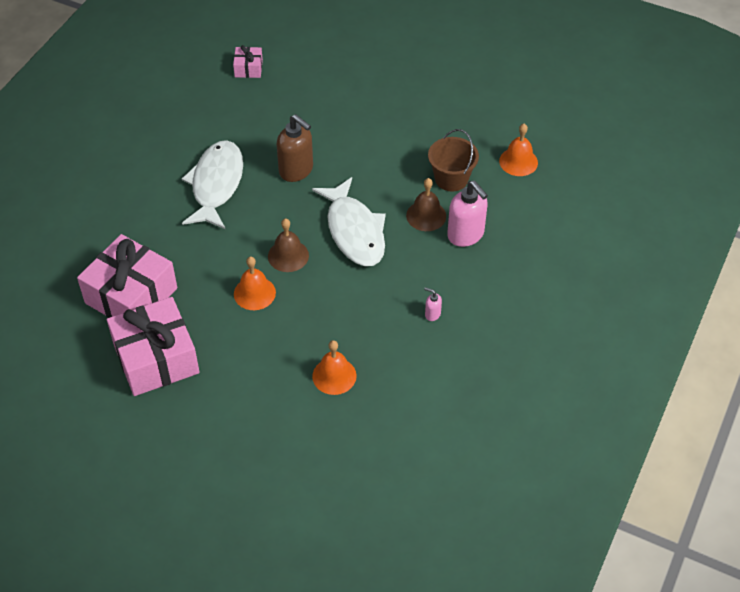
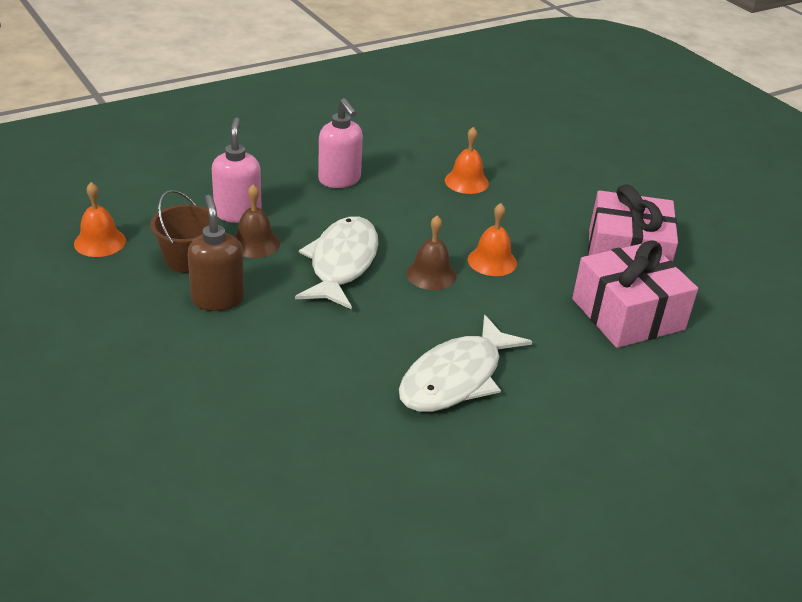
camera: 150 degrees left, 15 degrees down
(248, 68) = (277, 521): pink gift -> none
(296, 170) = (344, 347): brown soap dispenser -> brown soap dispenser (218, 299)
(432, 314) = (339, 180): pink soap dispenser -> pink soap dispenser, size x2.21

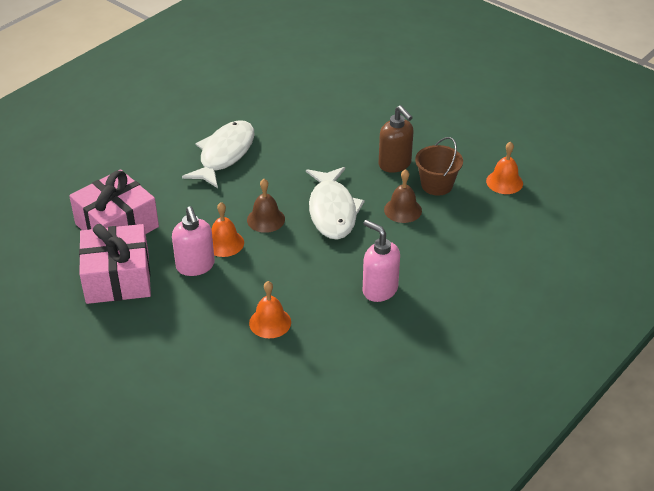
camera: 165 degrees right, 5 degrees up
(238, 213) = (434, 232): pink soap dispenser -> pink soap dispenser (195, 266)

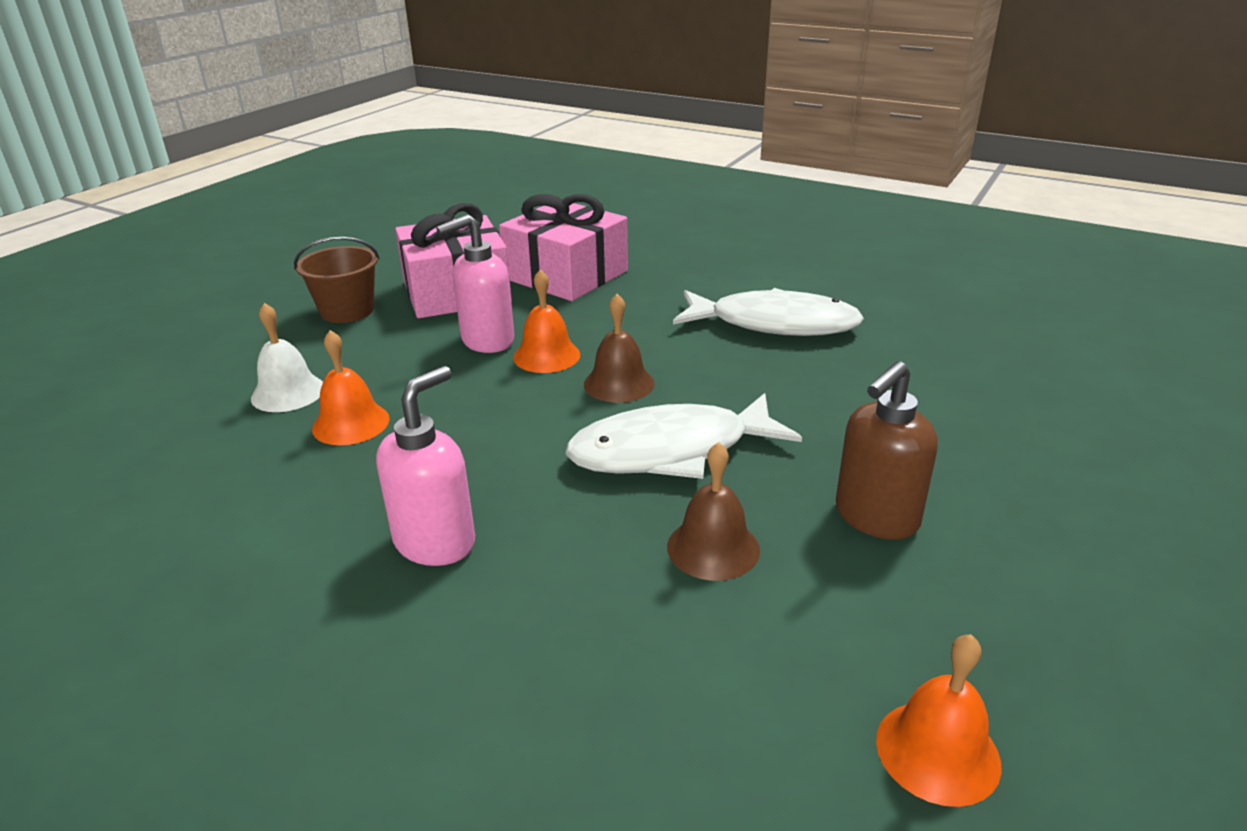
camera: 80 degrees right, 10 degrees down
(225, 352) = (288, 392): none -> white bell
(436, 185) = (837, 597): brown bucket -> brown bucket (347, 311)

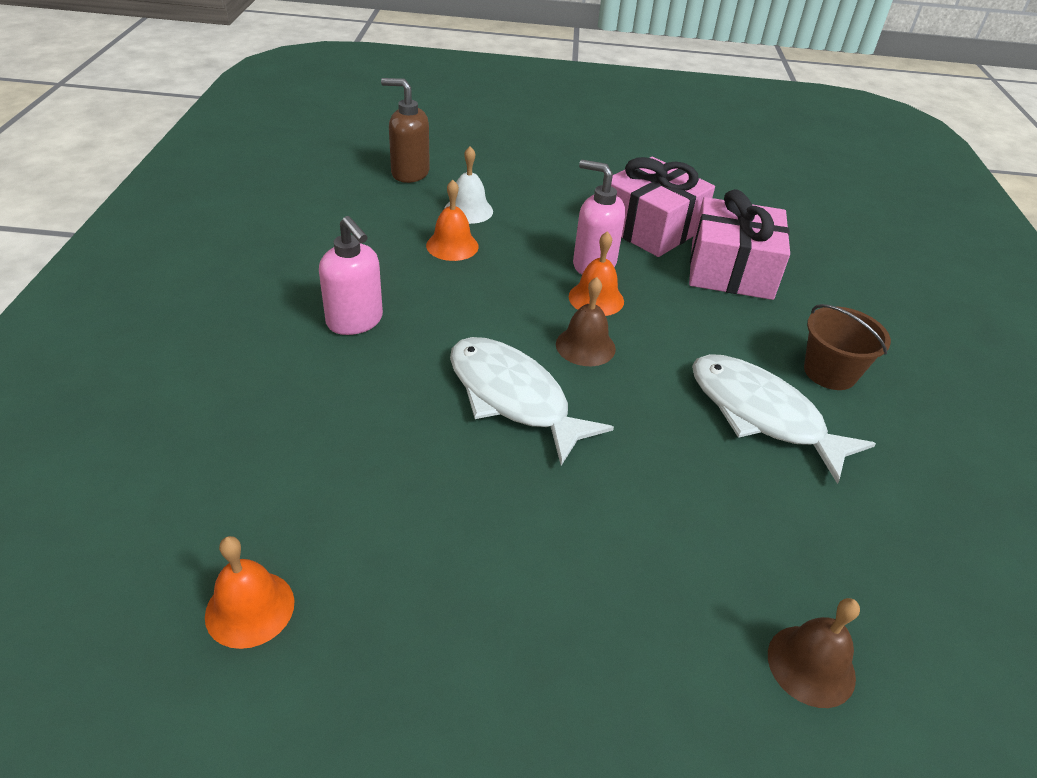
camera: 60 degrees right, 10 degrees up
(347, 311) = (581, 193): brown bucket -> brown bucket (830, 372)
(435, 542) = (355, 321): pink soap dispenser -> pink soap dispenser turned 45 degrees clockwise
(713, 548) = (409, 448): brown bell -> brown bell (811, 665)
(775, 324) = (761, 414): white fish -> white fish turned 150 degrees clockwise
(875, 517) = (494, 537): brown soap dispenser -> brown soap dispenser (409, 173)

